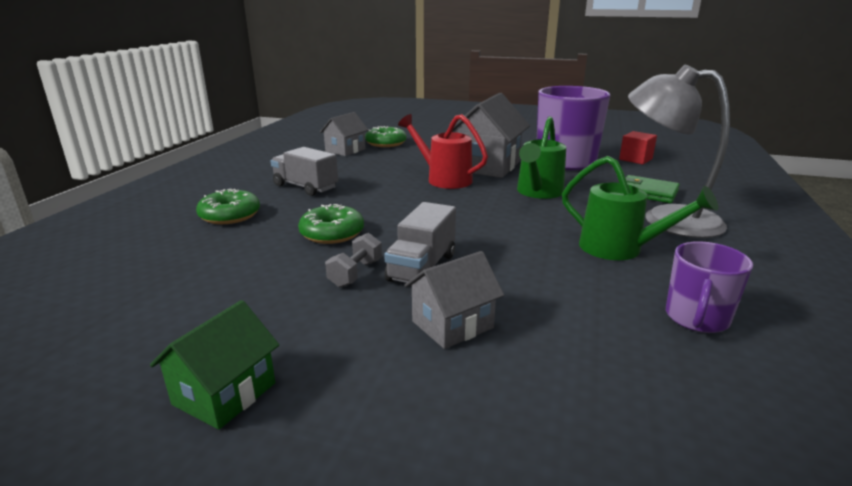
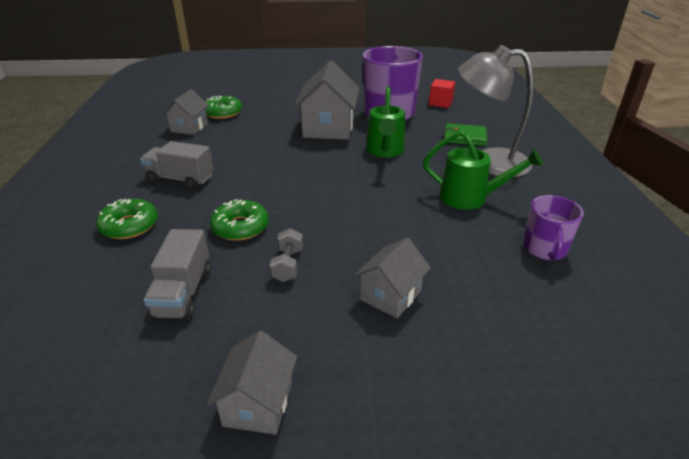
camera: 20 degrees left, 10 degrees up
(224, 393) = (258, 403): green house -> grey house
(422, 267) = (337, 247): grey truck -> grey truck (183, 293)
(443, 179) = (300, 149): red watering can -> none

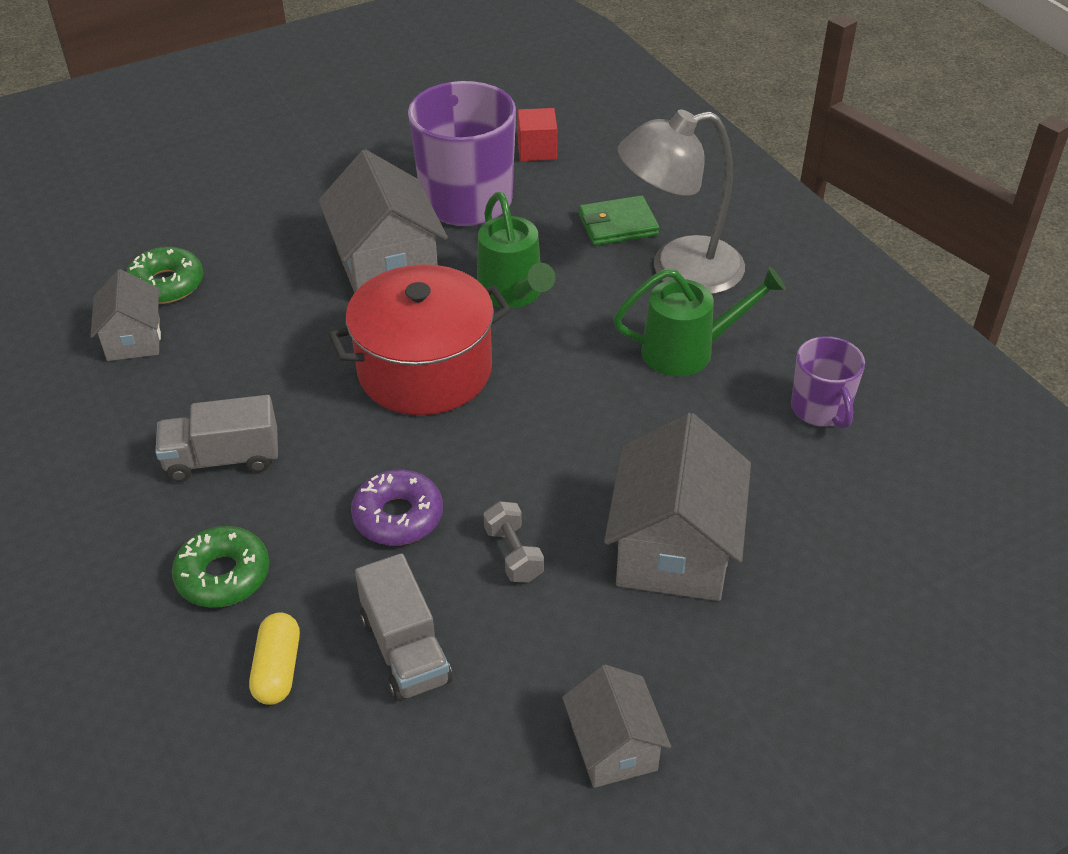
camera: 25 degrees left, 10 degrees up
(109, 278) = (278, 669): none -> yellow capsule
(240, 227) = (398, 516): green donut -> purple donut
(312, 170) = (425, 370): none -> red pot
(390, 295) = (673, 549): grey house -> grey house, size x1.72

